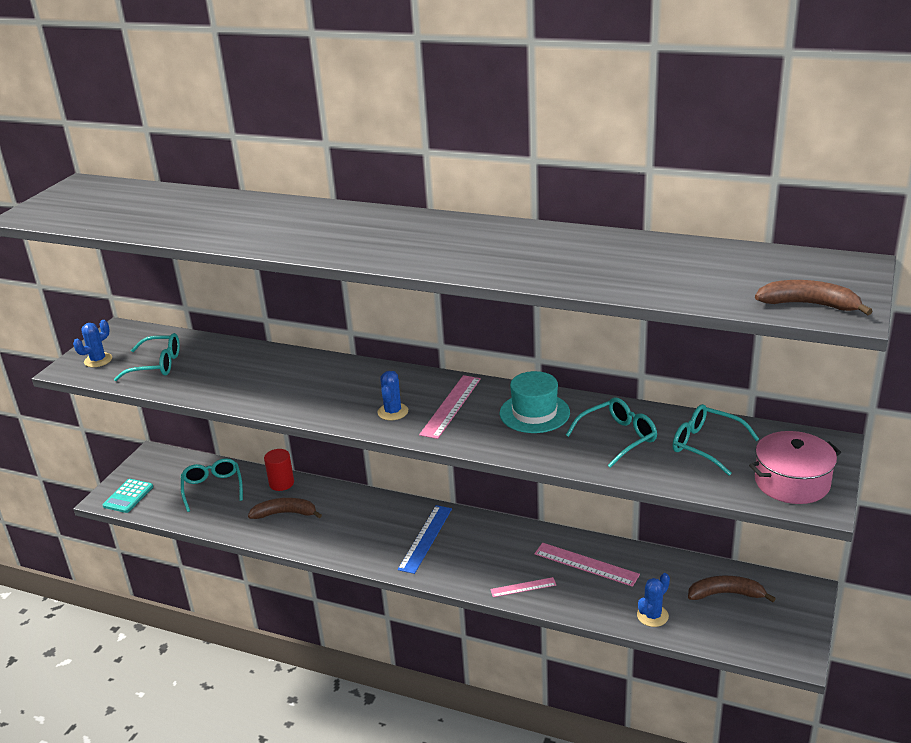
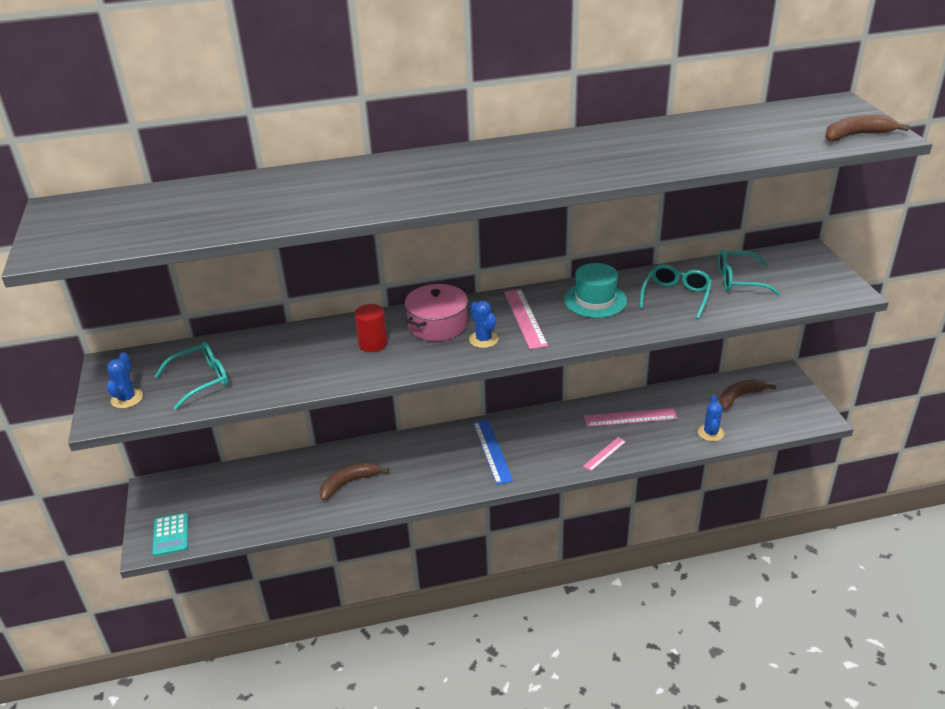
camera: 35 degrees left, 5 degrees up
(212, 488) = (253, 491): turquoise glasses -> none
(281, 483) = (316, 460): red cylinder -> red cylinder (373, 343)
(792, 482) = (818, 284): pink pot -> pink pot (437, 325)

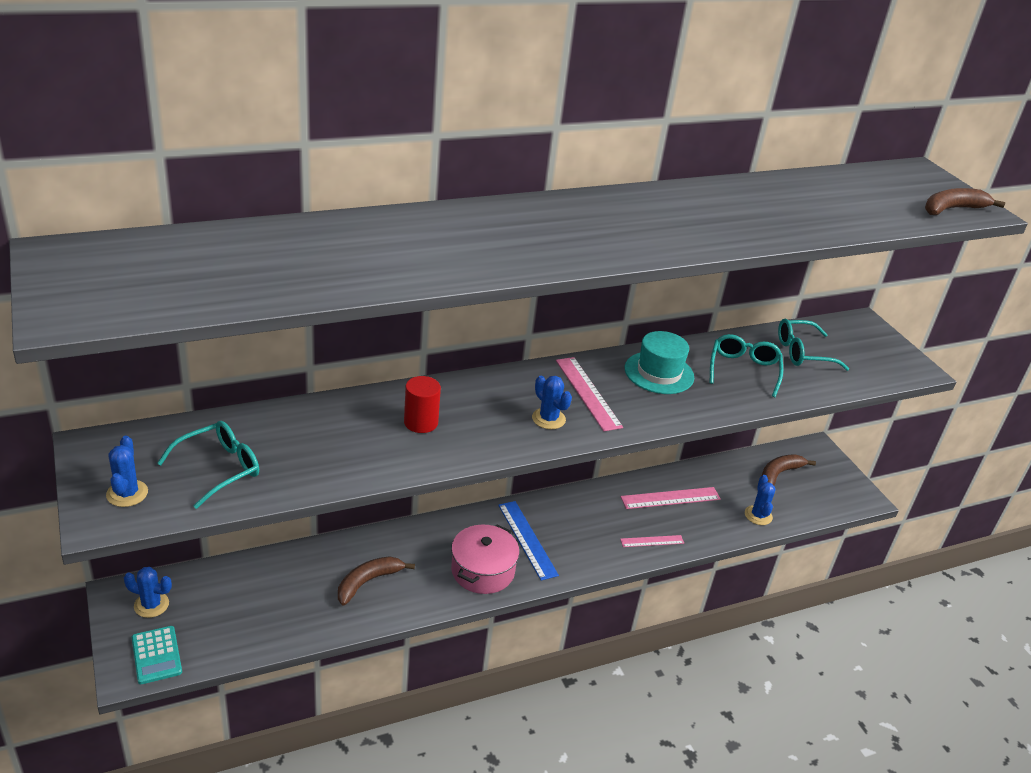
camera: 15 degrees left, 0 degrees up
(174, 497) = (151, 605): none -> blue cactus
(437, 325) = (490, 400): pink pot -> pink pot (482, 570)
(604, 454) = (652, 541): pink ruler -> pink ruler turned 45 degrees clockwise

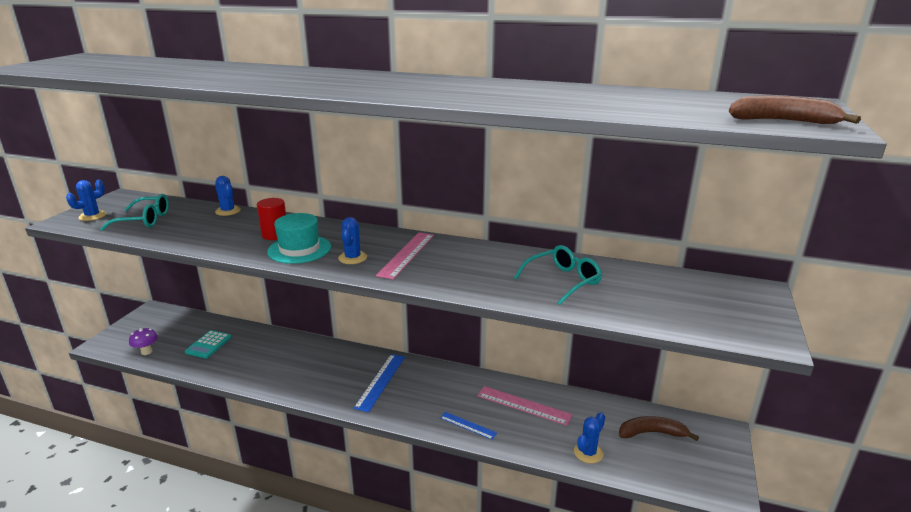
camera: 45 degrees right, 10 degrees down
(151, 605) = (154, 321): blue cactus -> blue cactus (228, 211)
(156, 655) = (121, 343): turquoise calculator -> turquoise calculator (208, 345)
(214, 646) = (146, 352): none -> purple mushroom
(368, 582) = (258, 359): brown banana -> none
(482, 570) = (327, 385): pink pot -> none
(652, 541) = (468, 425): pink ruler -> blue ruler
(659, 373) = (483, 261): turquoise hat -> turquoise hat (299, 249)
(802, 353) = (646, 288): turquoise glasses -> none

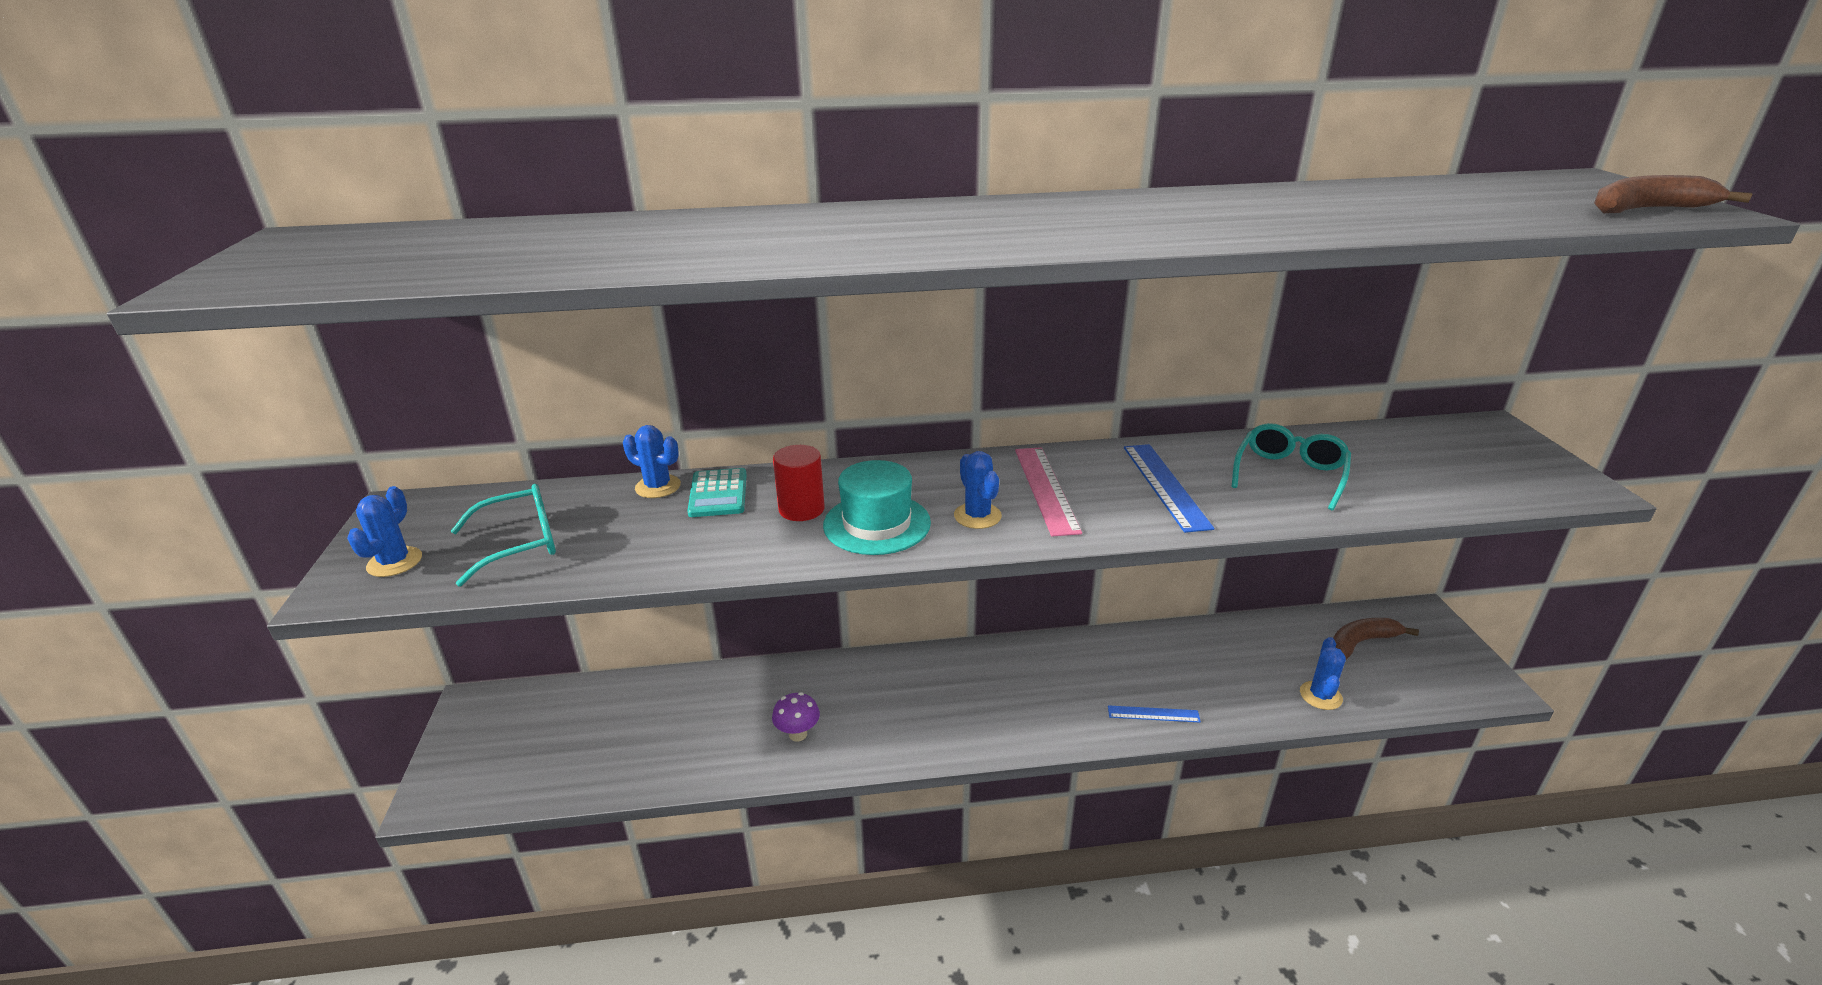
camera: 25 degrees left, 5 degrees up
(146, 352) = (541, 780): purple mushroom -> purple mushroom (798, 734)
(208, 345) = (646, 729): turquoise calculator -> turquoise calculator (718, 494)
(380, 381) = (979, 693): blue ruler -> blue ruler (1165, 486)
(523, 405) = (1192, 660): pink ruler -> none

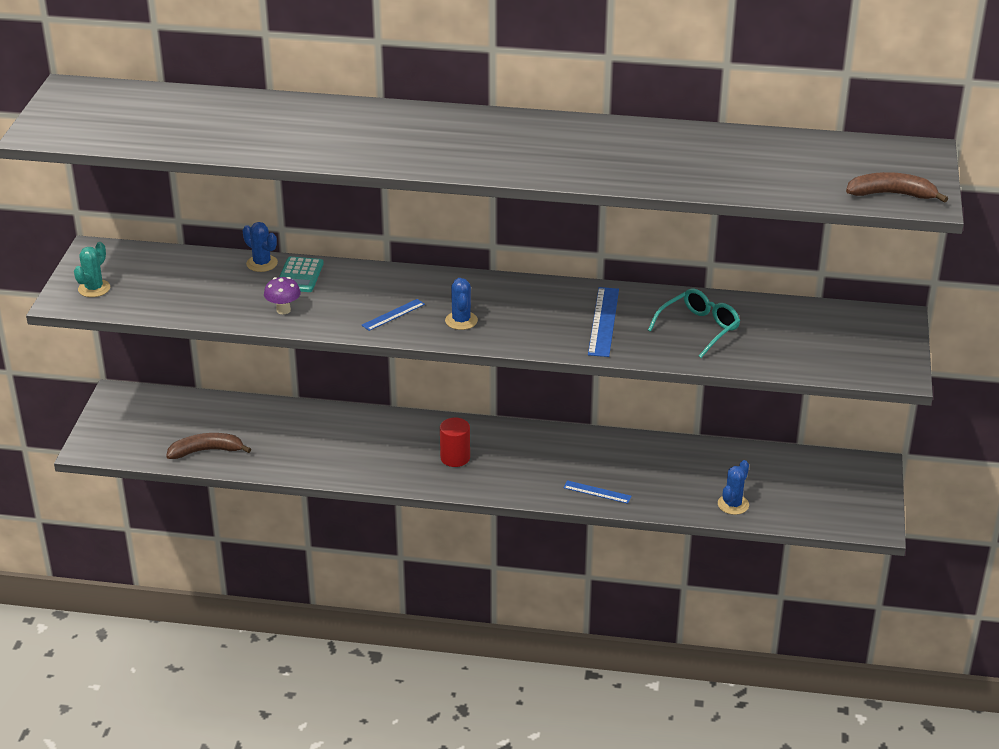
camera: 15 degrees right, 5 degrees up
(394, 562) = (94, 288): blue cactus -> turquoise cactus
(520, 543) = (168, 289): turquoise glasses -> none
(798, 734) = (336, 456): purple mushroom -> purple mushroom (283, 310)
(801, 509) = (349, 296): red cylinder -> red cylinder (455, 458)
(877, 524) = (393, 315): turquoise hat -> blue ruler
(1046, 489) = (519, 310): pink ruler -> none
(1360, 643) = (798, 477): brown banana -> brown banana (206, 451)

